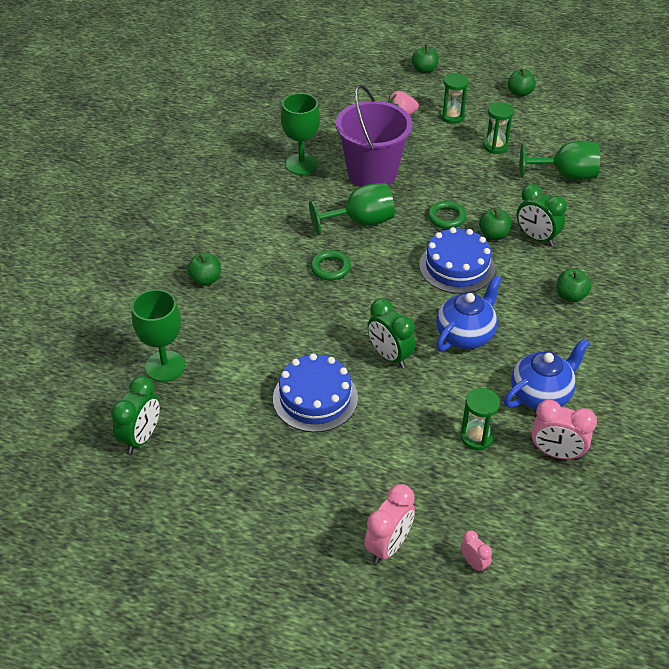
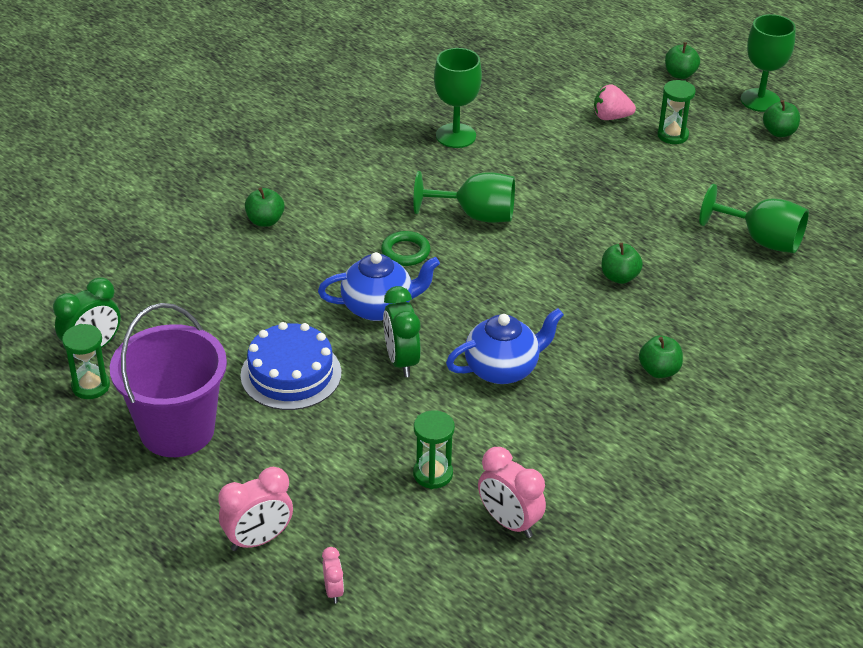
camera: 25 degrees right, 5 degrees down
(165, 366) = (163, 290): green goblet -> green goblet (760, 100)
(372, 173) = (528, 168): purple bucket -> purple bucket (177, 430)
(446, 217) = (578, 241): green ring -> none
(457, 266) = (549, 296): blue cake -> none
(495, 146) = (699, 183): green hourglass -> green hourglass (91, 386)
(536, 238) = (668, 296): green clock -> none
(541, 395) = (540, 459): blue teapot -> blue teapot (378, 307)

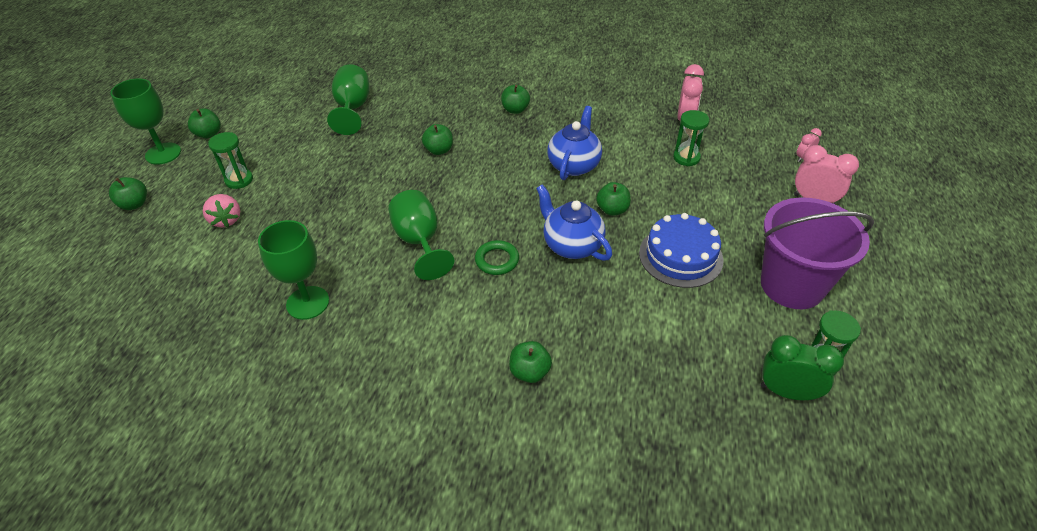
camera: 120 degrees left, 5 degrees up
(401, 361) = (612, 210): green clock -> green apple
(502, 369) = (574, 165): blue teapot -> blue teapot turned 75 degrees clockwise

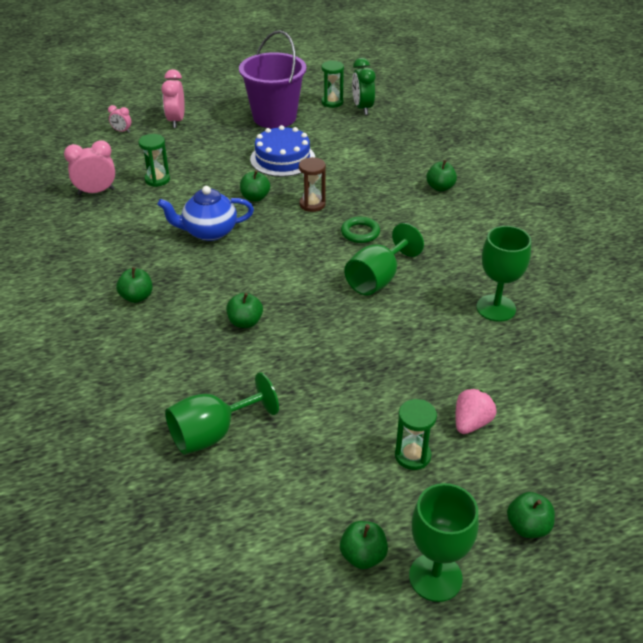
camera: 120 degrees left, 5 degrees down
(572, 245) = (312, 204): blue teapot -> brown hourglass

